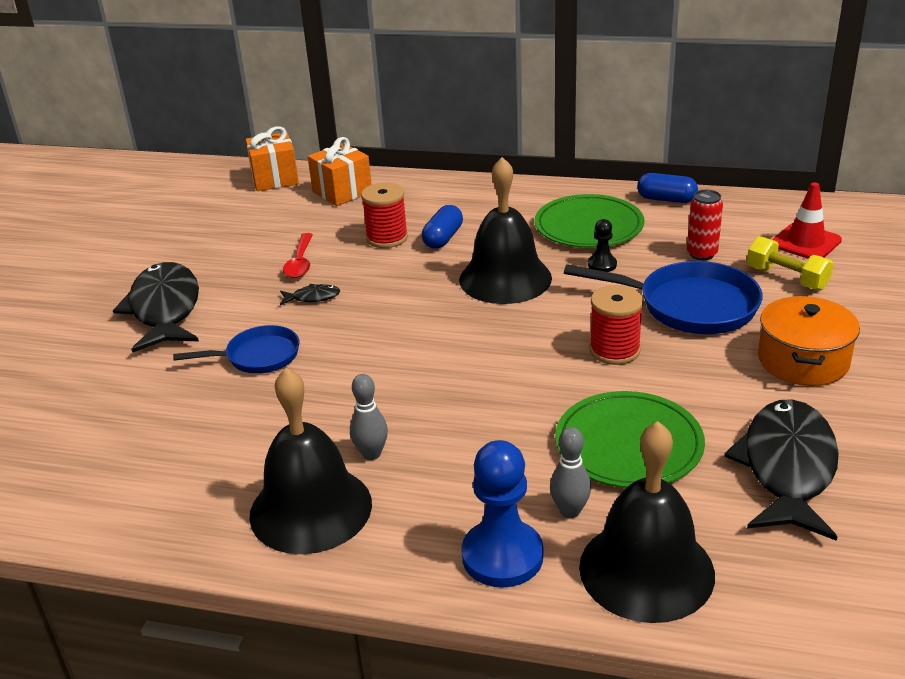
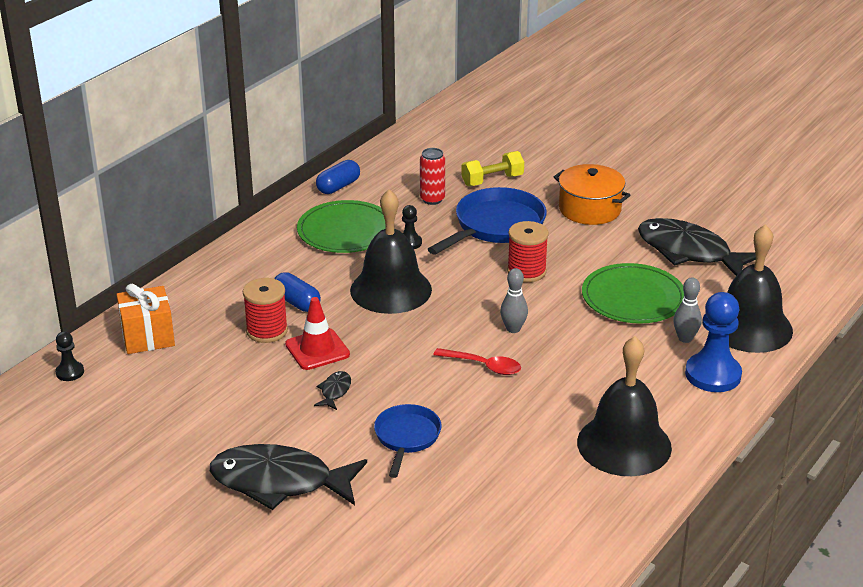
camera: 70 degrees left, 0 degrees up
(275, 179) = (70, 372): orange gift -> black pawn
(300, 262) = (265, 387): red spoon -> red spoon (483, 366)
(371, 454) = (578, 405): grey bowling pin -> grey bowling pin (513, 329)
(805, 242) = (453, 157): red traffic cone -> red traffic cone (317, 349)

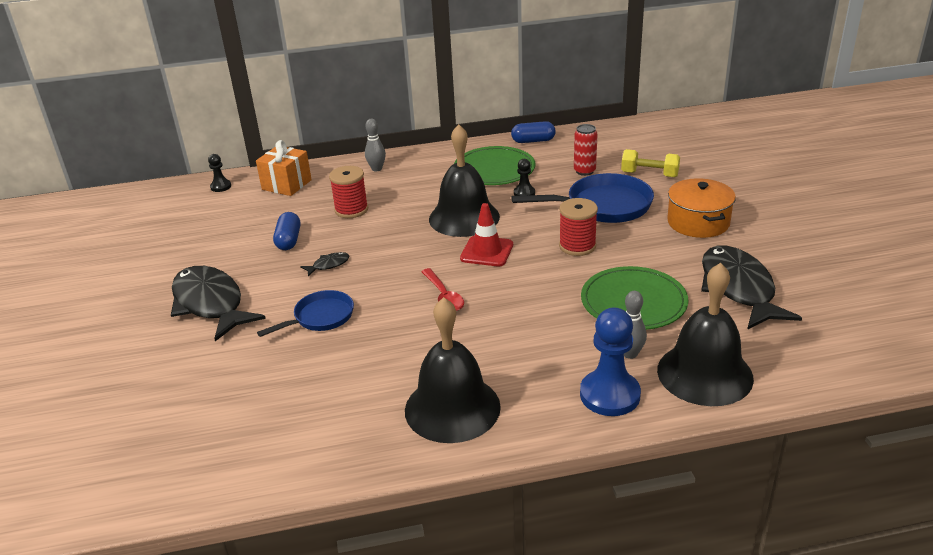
camera: 45 degrees right, 0 degrees up
(296, 302) = (395, 200): blue capsule -> blue capsule (289, 240)
(317, 349) = (360, 234): red traffic cone -> red traffic cone (487, 251)
(513, 329) = (504, 281): grey bowling pin -> grey bowling pin (377, 169)

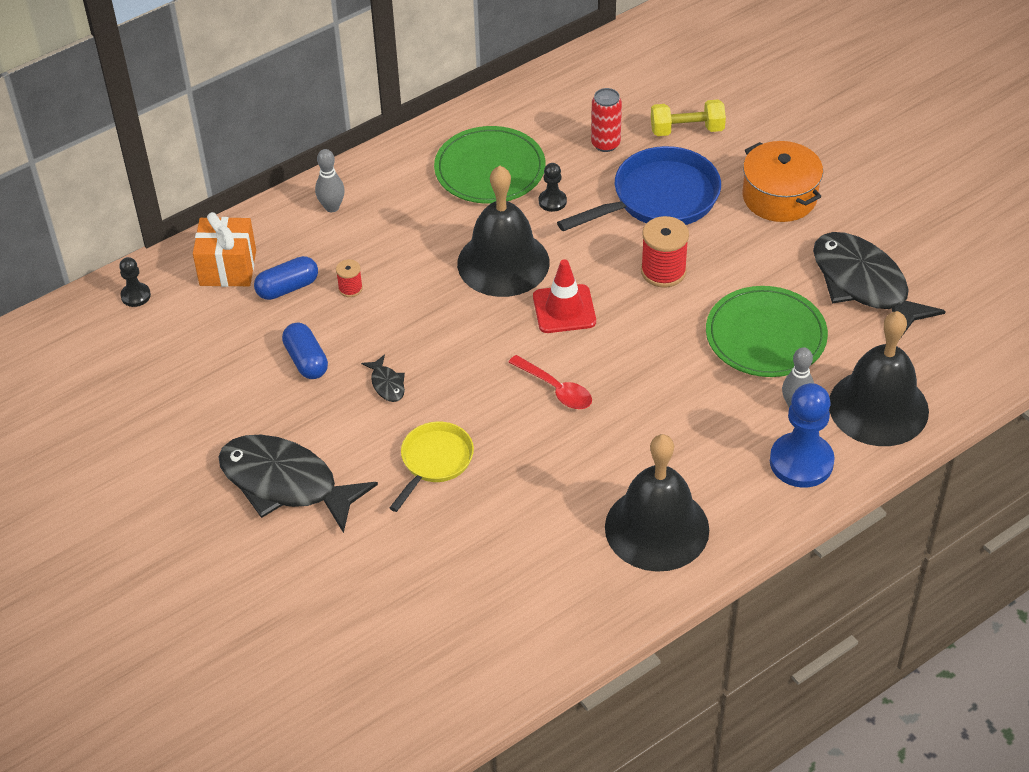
camera: 25 degrees left, 15 degrees up
(320, 317) = (434, 461): blue pan -> yellow pan
(328, 265) = (387, 384): black fish -> black fish turned 120 degrees clockwise
(351, 210) = (350, 288): red spool -> red spool, size x0.53
(533, 141) = (509, 103): blue capsule -> blue capsule (287, 288)

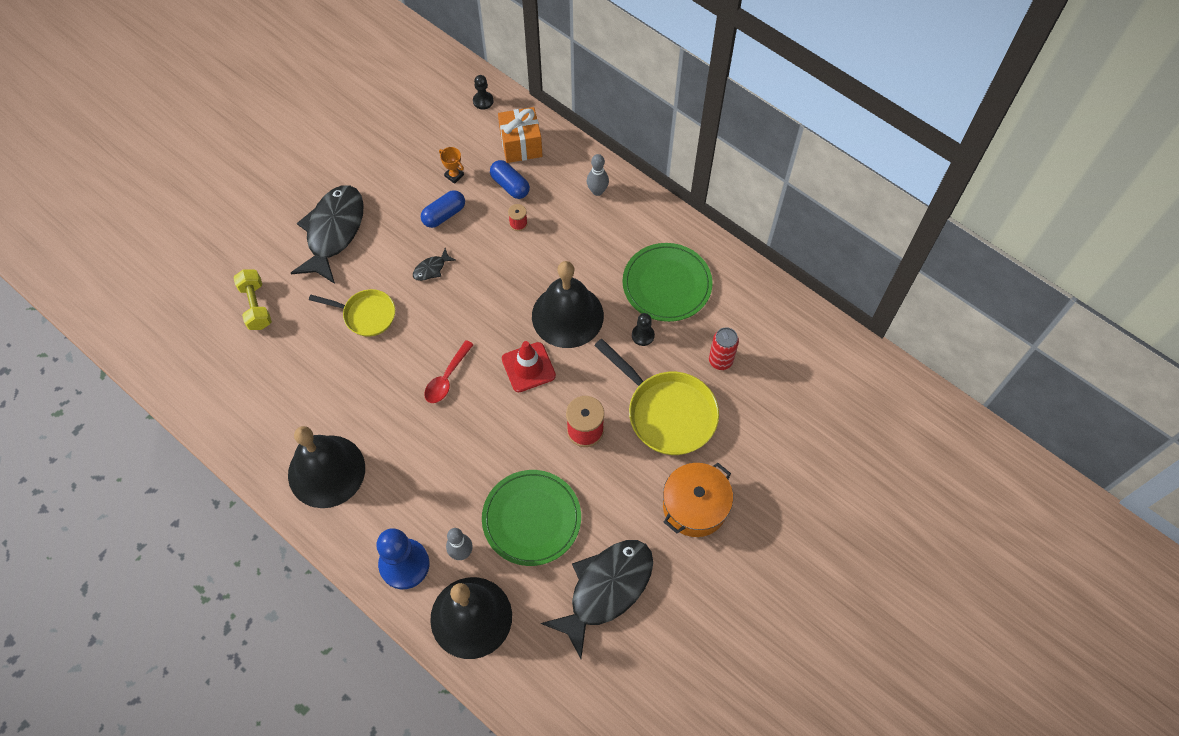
camera: 75 degrees right, 15 degrees up
(246, 342) = (454, 175): none -> orange trophy
(659, 198) = (667, 413): blue pan -> yellow pan
(687, 130) = (756, 419): yellow dumbbell -> yellow dumbbell (256, 306)

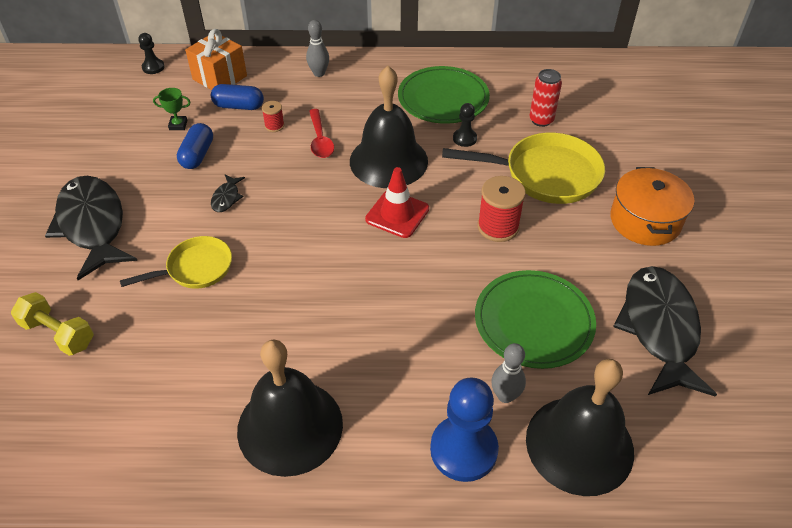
camera: 40 degrees left, 15 degrees down
(447, 378) = (331, 267): red spoon -> red spoon (320, 140)
(454, 175) = (178, 125): orange trophy -> green trophy

